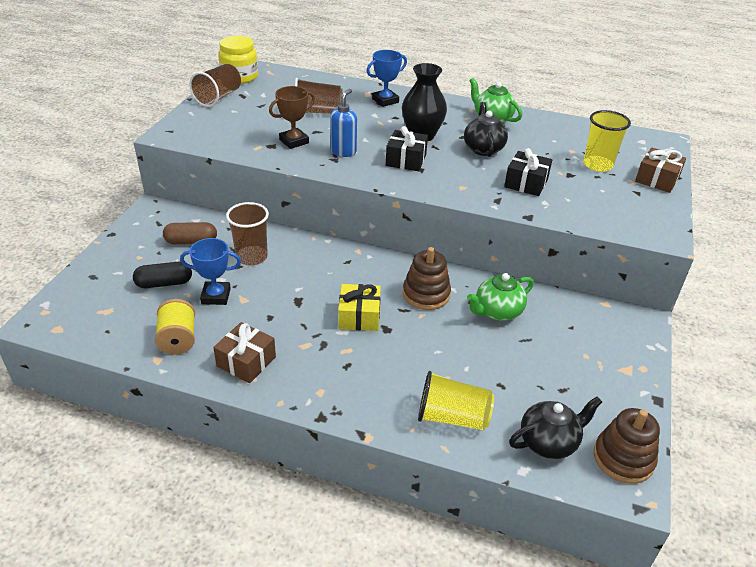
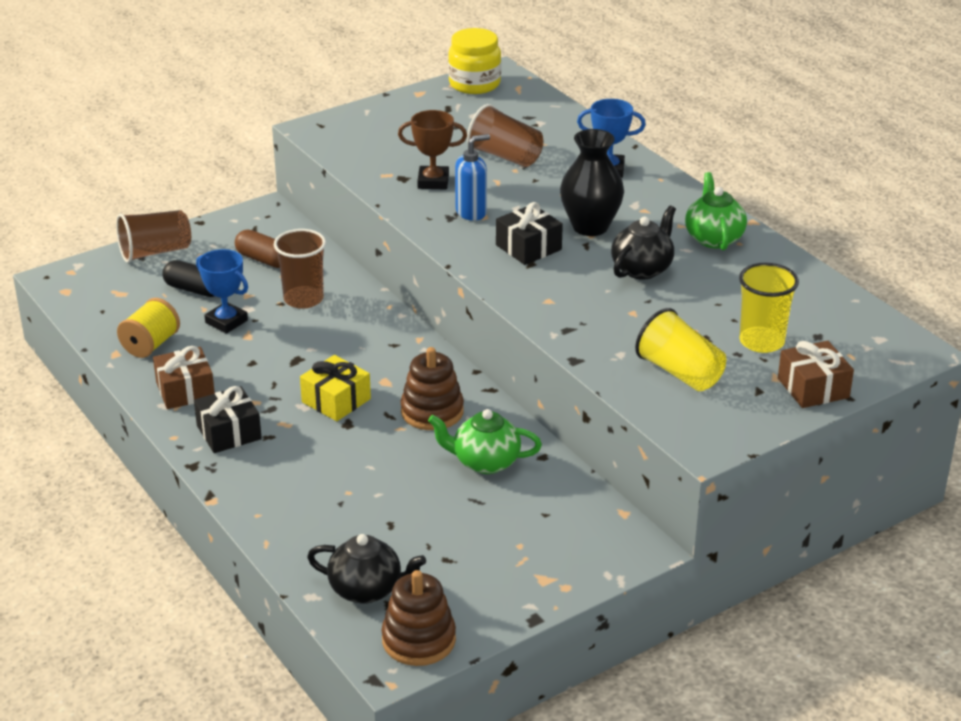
camera: 40 degrees right, 5 degrees down
(218, 97) = (418, 102): brown cup -> brown cup (155, 252)
(452, 417) = (306, 524): yellow cup -> yellow cup (680, 373)
(526, 183) = (632, 325): black gift -> black gift (229, 432)

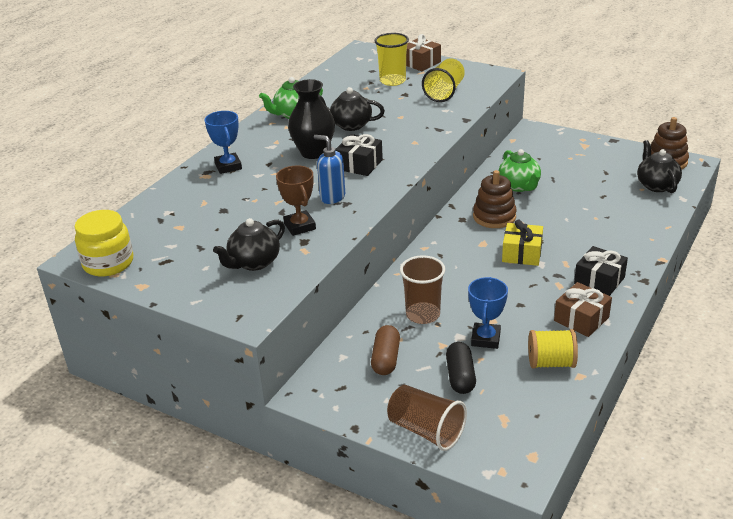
camera: 115 degrees left, 0 degrees up
(395, 146) = (254, 262): none -> black teapot
(505, 156) = (236, 209): brown cup -> none

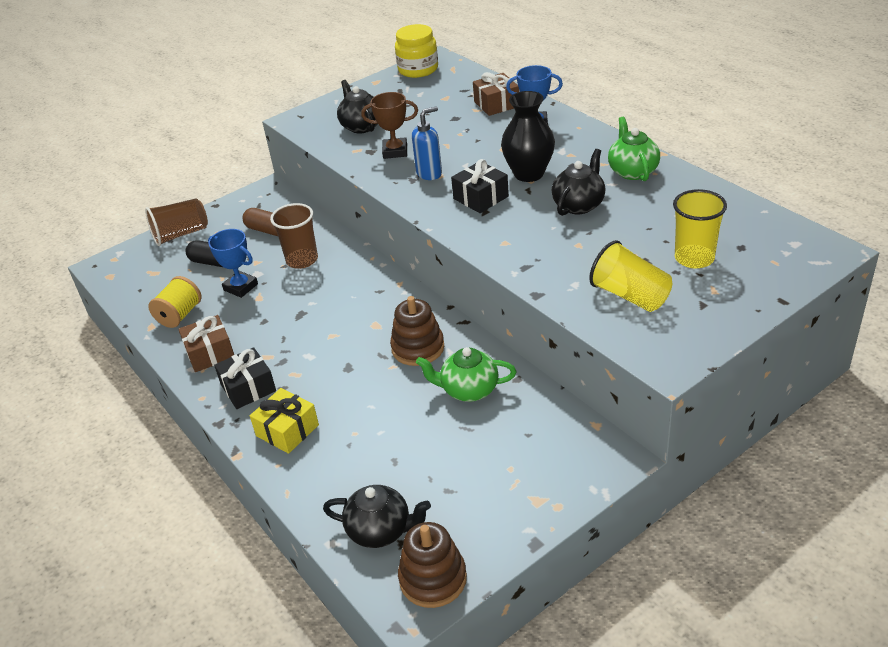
camera: 115 degrees right, 5 degrees up
(420, 63) = (750, 296): brown gift -> brown gift (496, 104)
(522, 253) = (336, 347): yellow gift -> yellow gift (287, 430)

